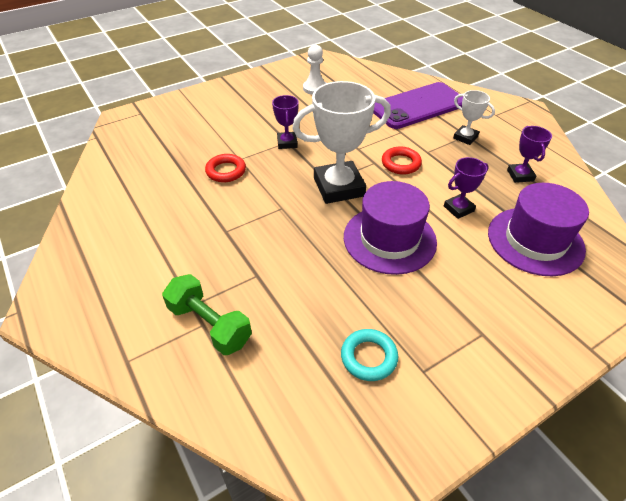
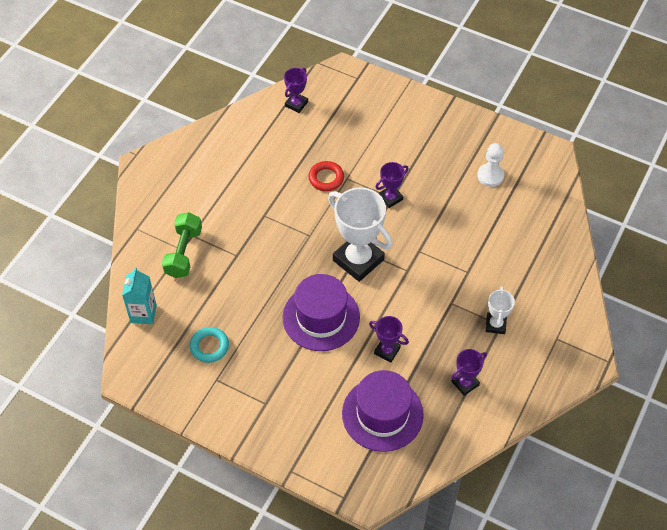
camera: 60 degrees right, 10 degrees up
(120, 157) = (296, 104): none -> purple trophy
(267, 415) = (143, 314): none -> turquoise carton
(401, 163) = (419, 290): red ring -> none
(418, 106) = (522, 269): purple phone -> none

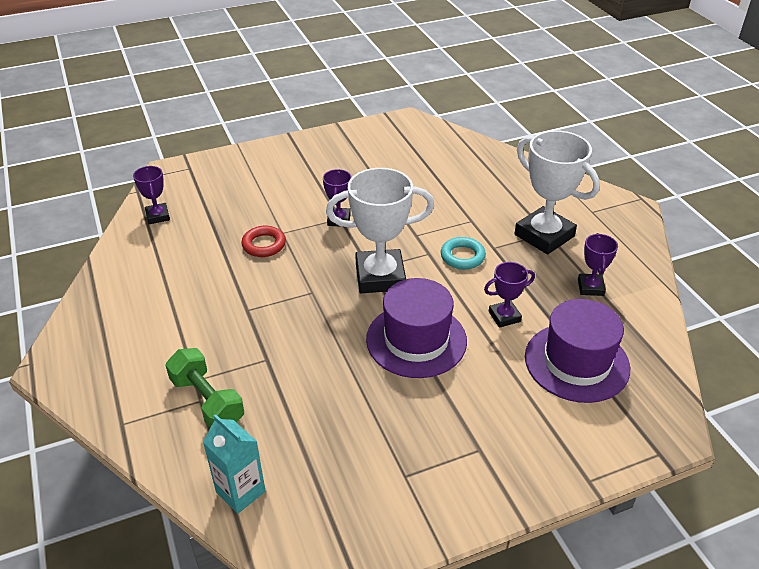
camera: 50 degrees left, 15 degrees down
(209, 346) = (354, 454): turquoise ring -> turquoise ring (462, 256)
(490, 176) = (389, 157): white pawn -> none
(495, 325) = (544, 235): white trophy -> white trophy, size x1.98

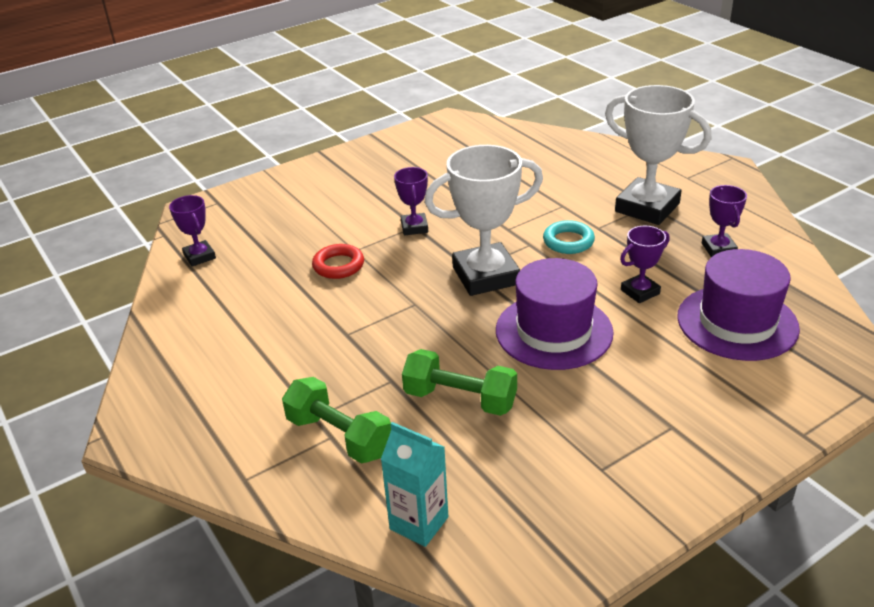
camera: 10 degrees left, 5 degrees down
(315, 387) = (460, 399): none -> green dumbbell

